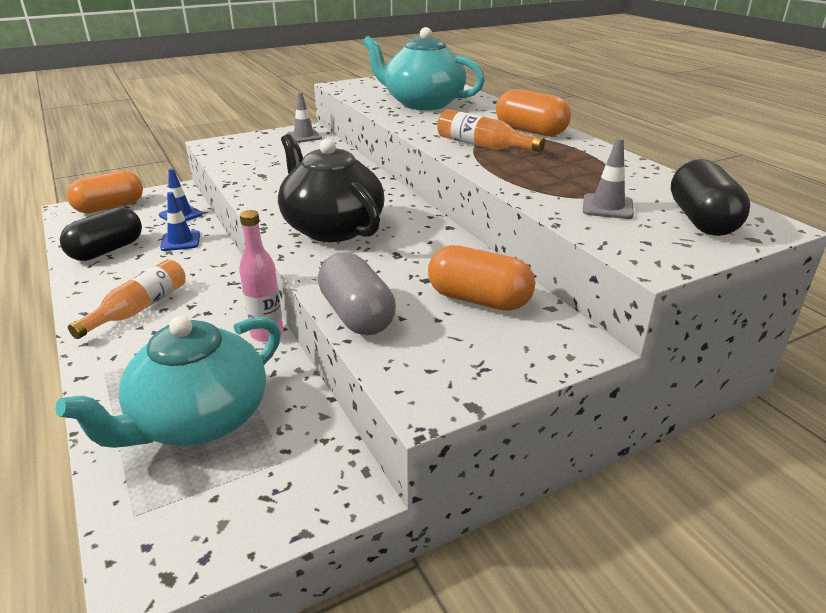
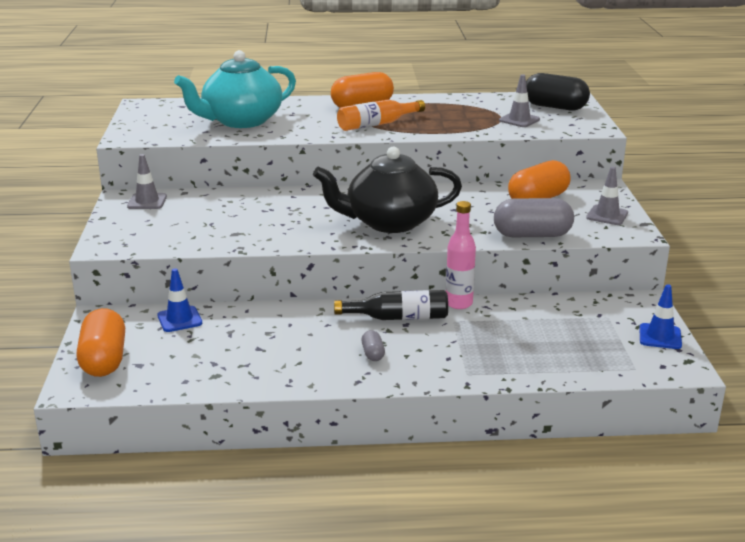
camera: 65 degrees left, 5 degrees down
(107, 250) = (229, 365): black capsule -> none
(139, 308) = (373, 354): orange bottle -> grey capsule
(180, 241) = (249, 324): blue traffic cone -> blue traffic cone (660, 336)
(198, 420) = (552, 340): turquoise teapot -> none
(219, 305) = (398, 317): none -> black bottle
(473, 365) = (607, 215): none -> grey traffic cone

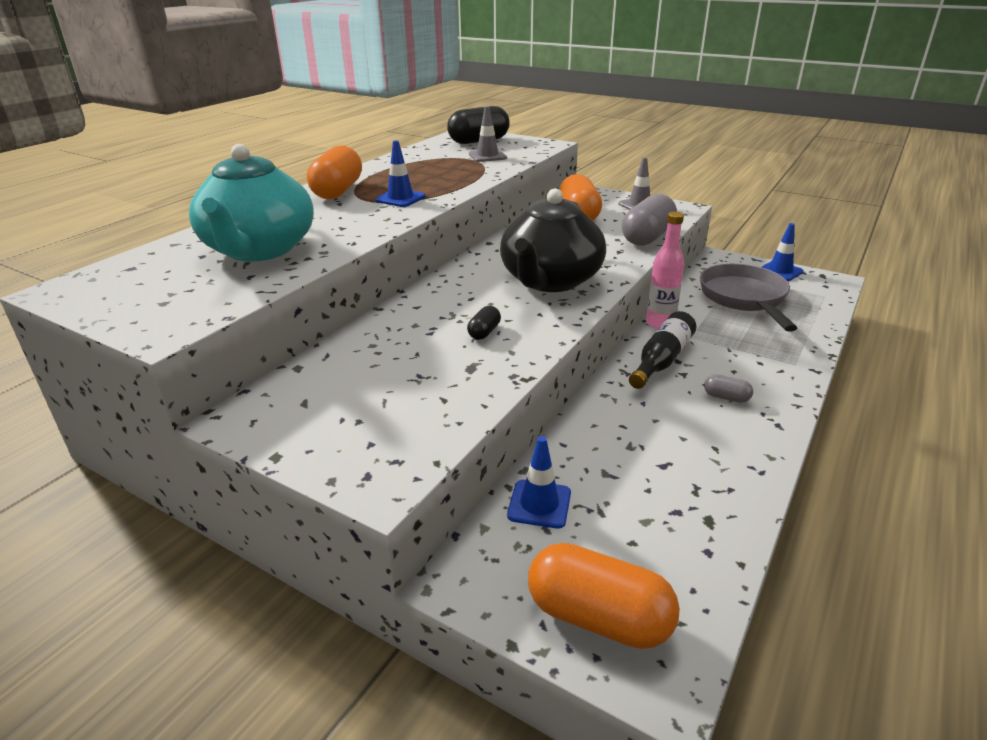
camera: 55 degrees left, 5 degrees up
(147, 201) = (282, 403): grey traffic cone -> none
(284, 224) = (484, 332): none -> black capsule
(377, 124) = (400, 198): orange bottle -> blue traffic cone
(564, 330) = (744, 298): none -> grey pan

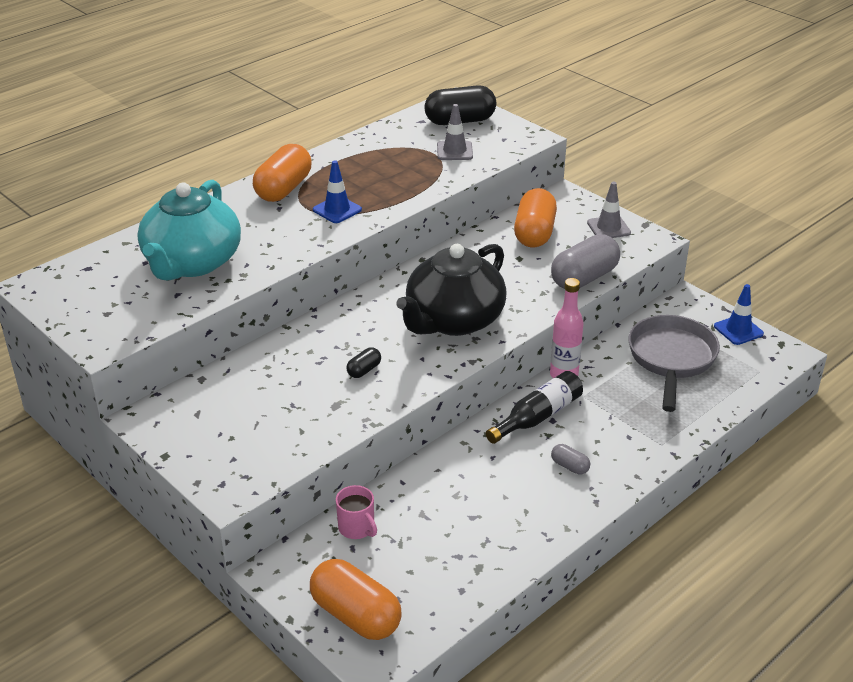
camera: 15 degrees right, 5 degrees up
(539, 504) = (357, 528): blue traffic cone -> pink mug

